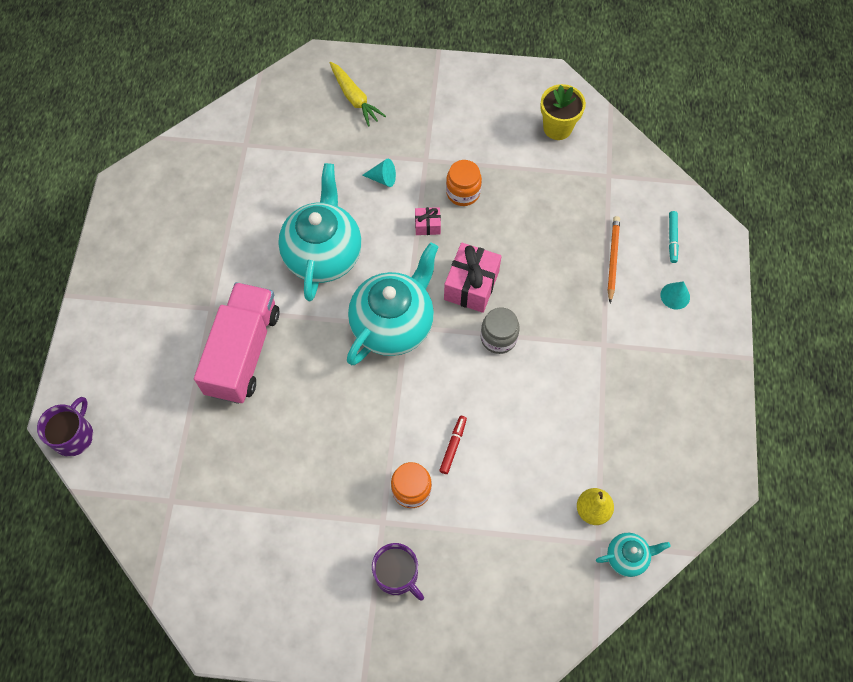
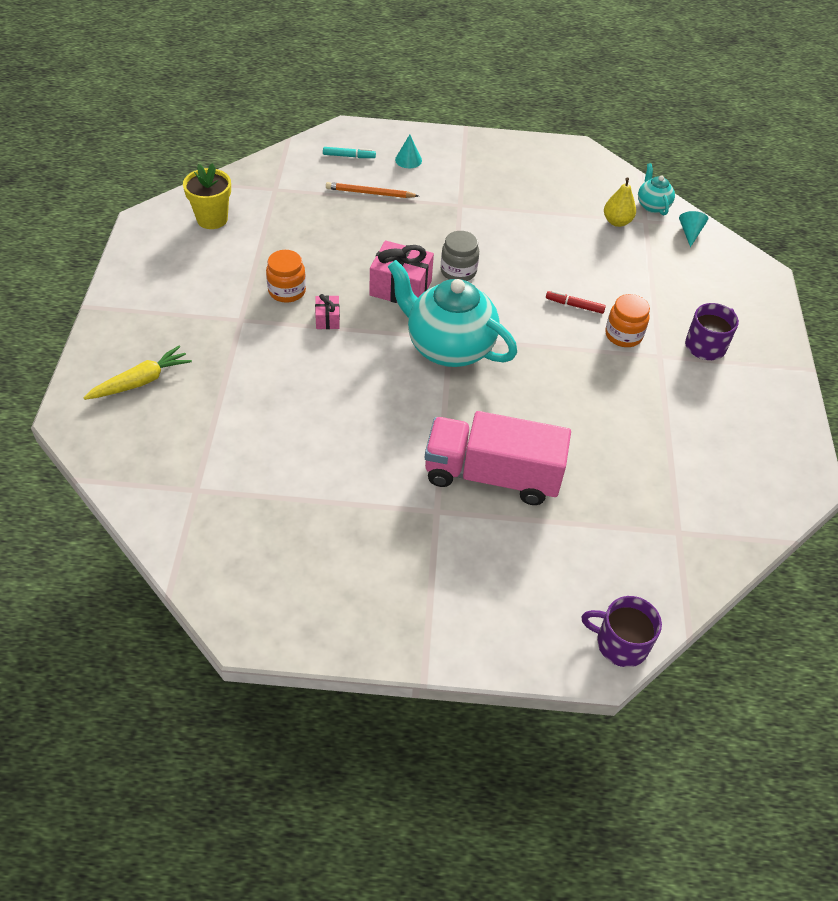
camera: 95 degrees left, 15 degrees down
(323, 254) = (362, 406): turquoise teapot -> none
(382, 178) = (262, 355): turquoise cone -> turquoise cone (690, 233)

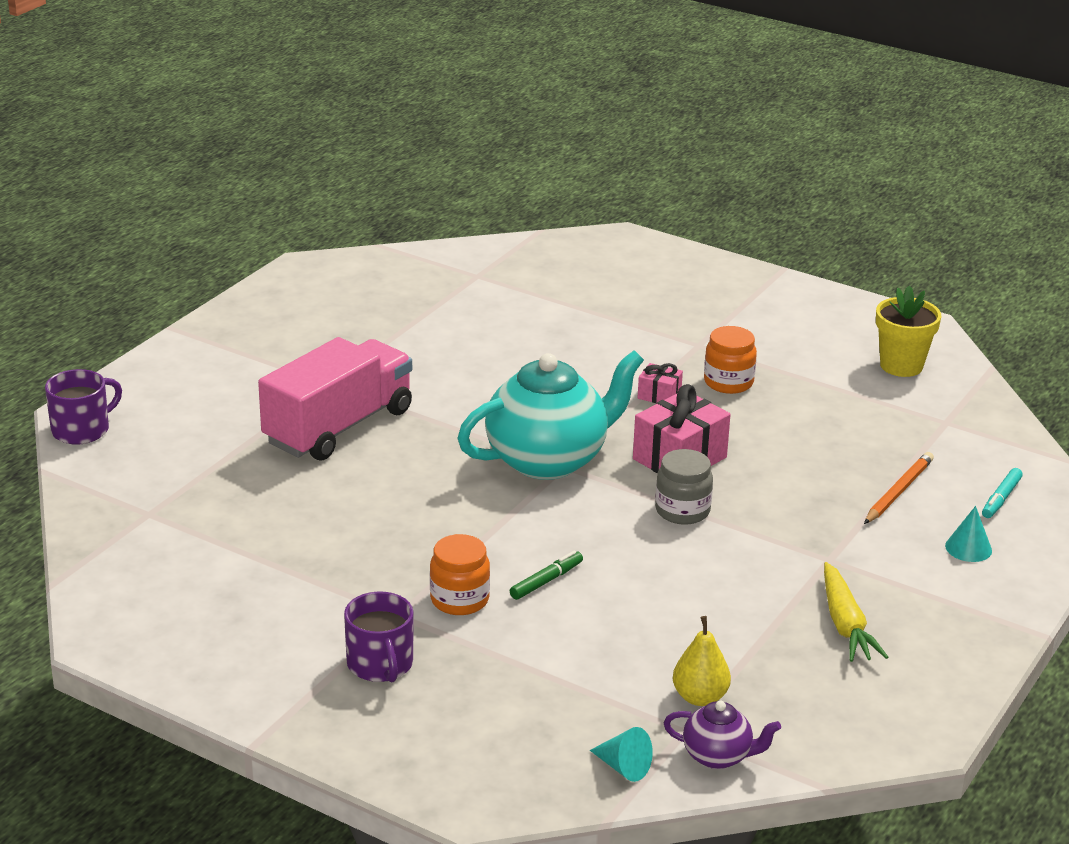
camera: 120 degrees right, 20 degrees down
(141, 381) = (644, 276): yellow carrot -> yellow carrot (845, 624)
(574, 305) = (546, 581): red marker -> green marker
(652, 205) = (718, 756): turquoise teapot -> purple teapot

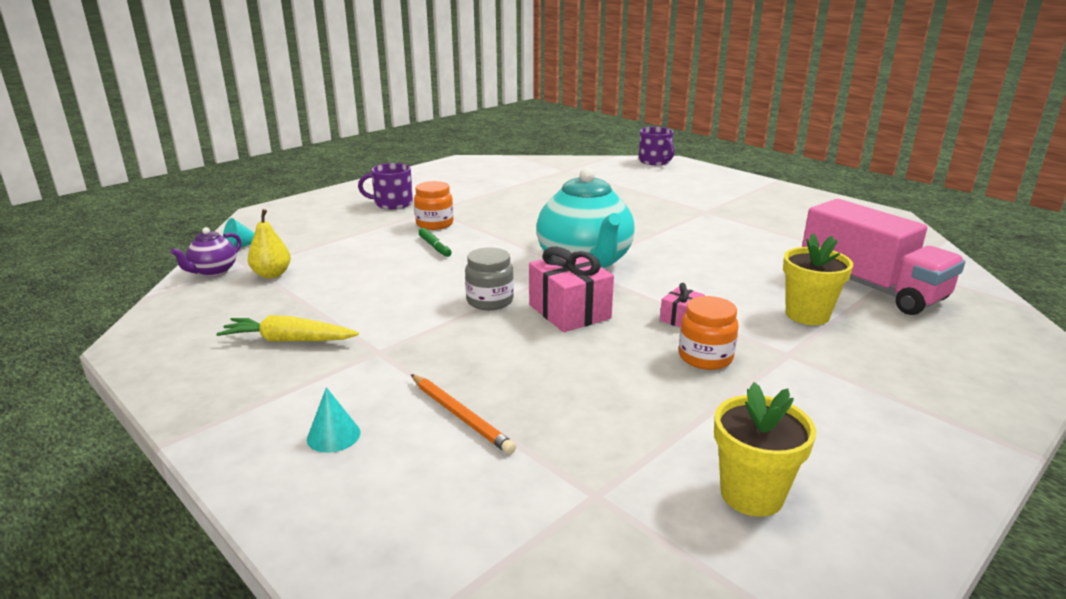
camera: 105 degrees right, 5 degrees down
(339, 427) = (647, 210): pink truck -> pink truck (870, 287)
(615, 332) = (807, 315): none -> yellow flower pot
(1001, 499) = (405, 490): turquoise marker -> none

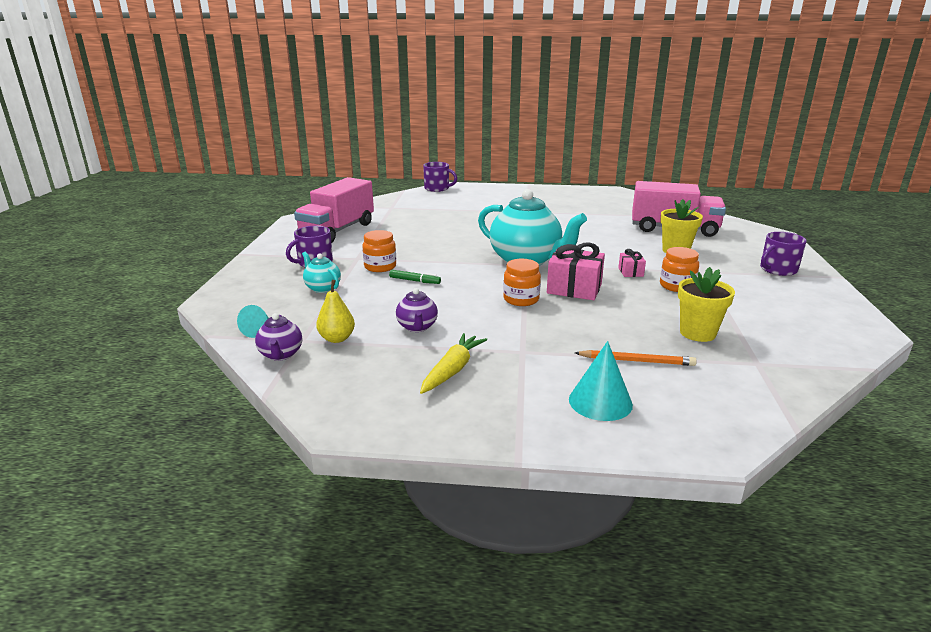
camera: 40 degrees left, 0 degrees up
(288, 340) = (452, 370): yellow carrot -> yellow carrot turned 150 degrees clockwise
(333, 435) = (600, 402): turquoise cone -> turquoise cone, size x1.61
(346, 290) = (417, 327): none -> purple teapot
(352, 227) = (322, 288): none -> turquoise teapot
(470, 180) = (337, 231): none -> pink truck
(490, 301) = (521, 299): grey jar -> orange jar
(751, 494) = (801, 333): yellow flower pot -> yellow flower pot (697, 333)
(925, 397) = (777, 269): none -> purple mug

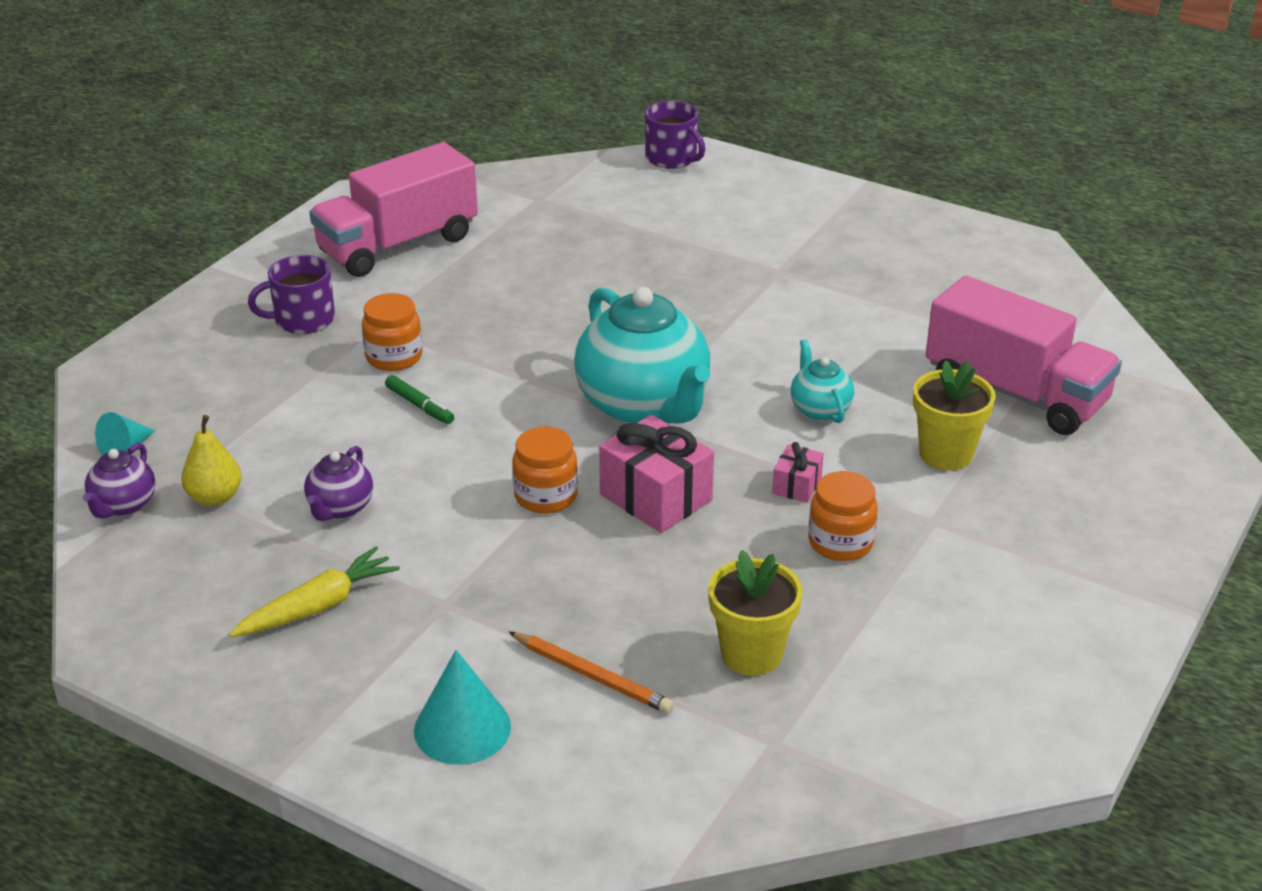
camera: 25 degrees right, 10 degrees up
(322, 288) = (272, 383): turquoise teapot -> turquoise teapot (819, 409)
(777, 269) = (1084, 558): purple mug -> none

